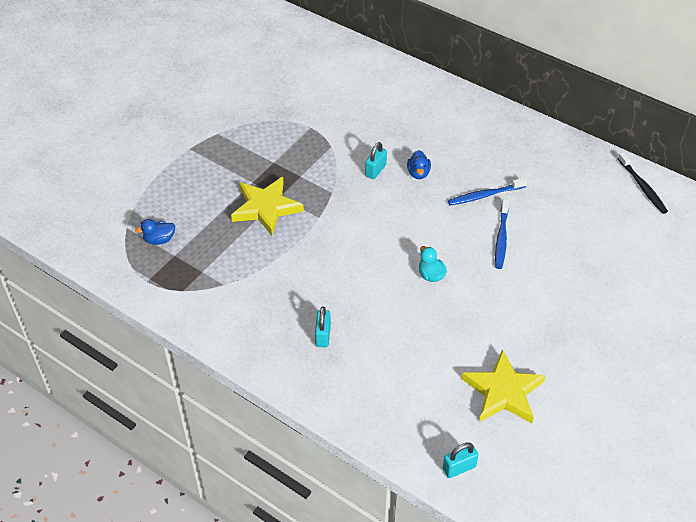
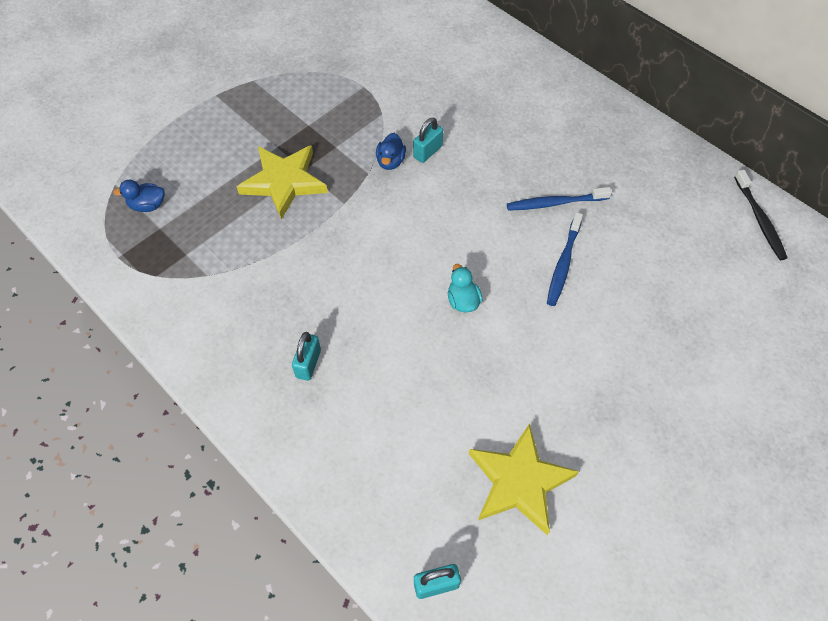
camera: 10 degrees right, 10 degrees up
(418, 173) = (479, 162): blue duck -> blue duck (390, 161)

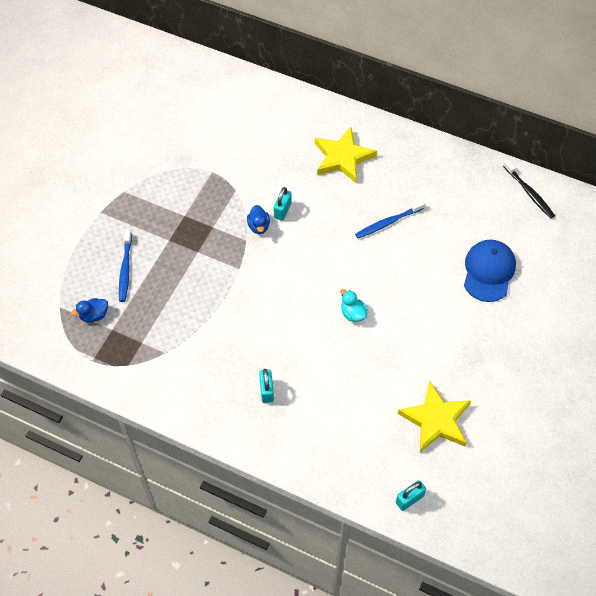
camera: 20 degrees left, 0 degrees up
(284, 182) = (187, 266): yellow star -> yellow star (343, 157)
(563, 264) = (410, 265): blue toothbrush -> blue toothbrush (125, 269)
(668, 303) = (488, 271): none -> blue cap

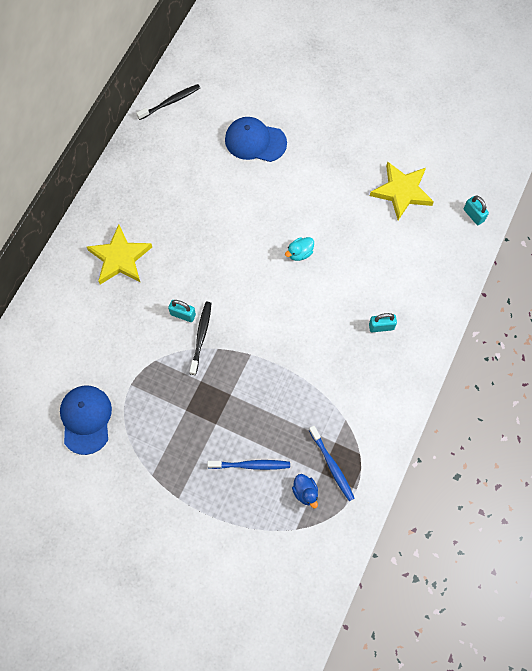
camera: 90 degrees left, 10 degrees up
(180, 140) = (86, 419): none -> blue cap
(259, 226) = (201, 336): blue duck -> black toothbrush
(388, 222) = (200, 220): blue toothbrush -> blue toothbrush (332, 466)

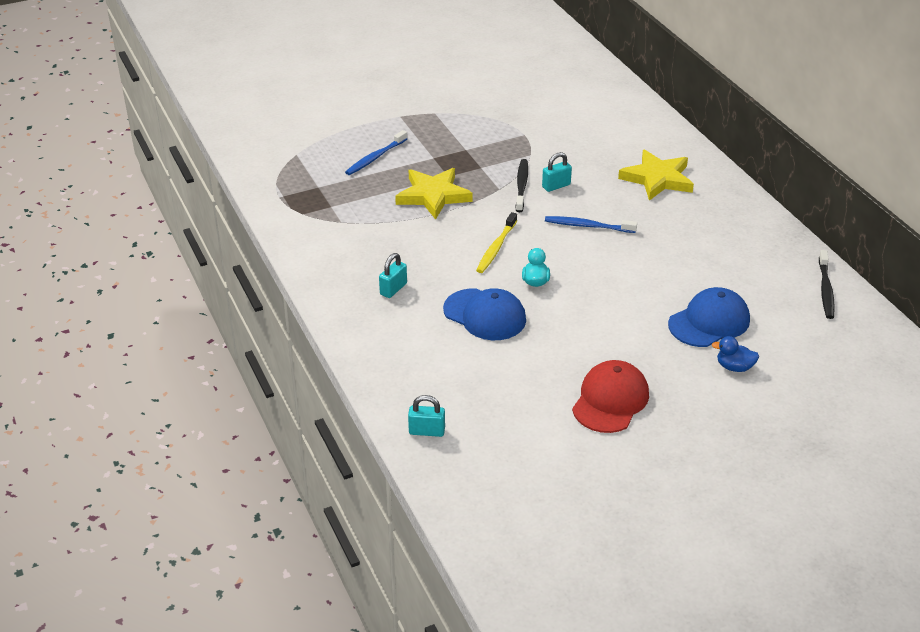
camera: 130 degrees right, 30 degrees down
(86, 419) = (522, 104): blue cap -> blue cap (485, 315)
(201, 336) = (521, 185): black toothbrush -> black toothbrush turned 135 degrees counterclockwise
(286, 300) = (496, 248): none -> yellow toothbrush
(305, 492) = (315, 172): blue duck -> blue duck (734, 367)
(332, 466) = (315, 195): blue toothbrush -> blue toothbrush (588, 226)
(366, 148) = (610, 400): none -> red cap
(402, 192) = (522, 393): yellow star -> yellow star (433, 195)

